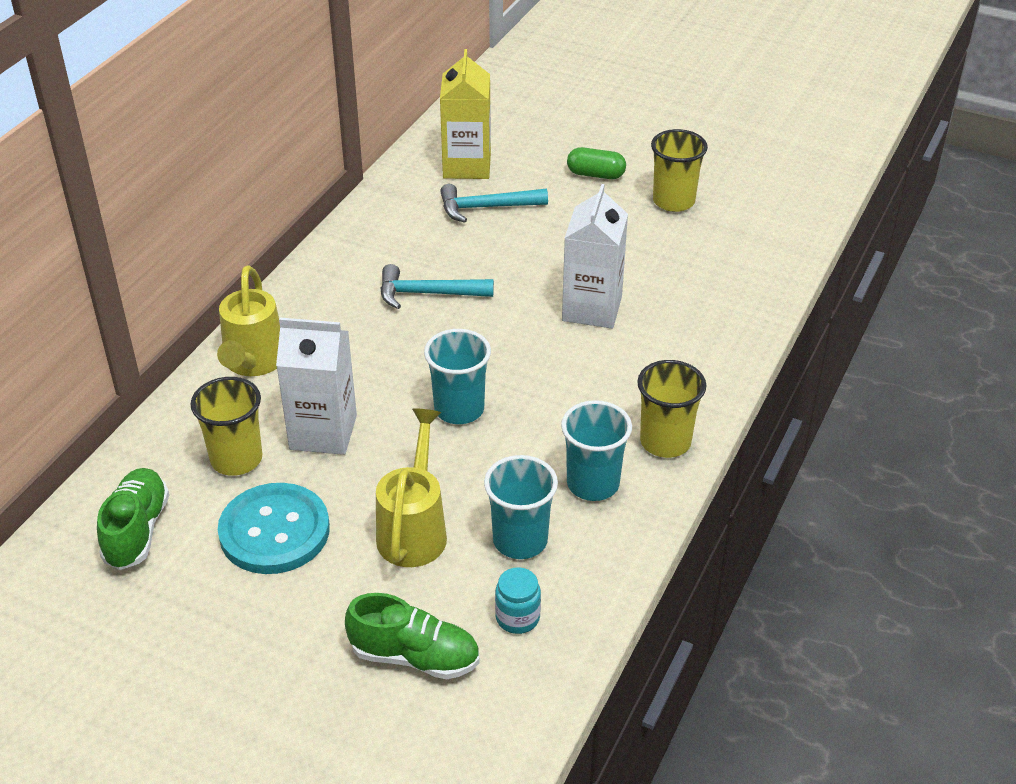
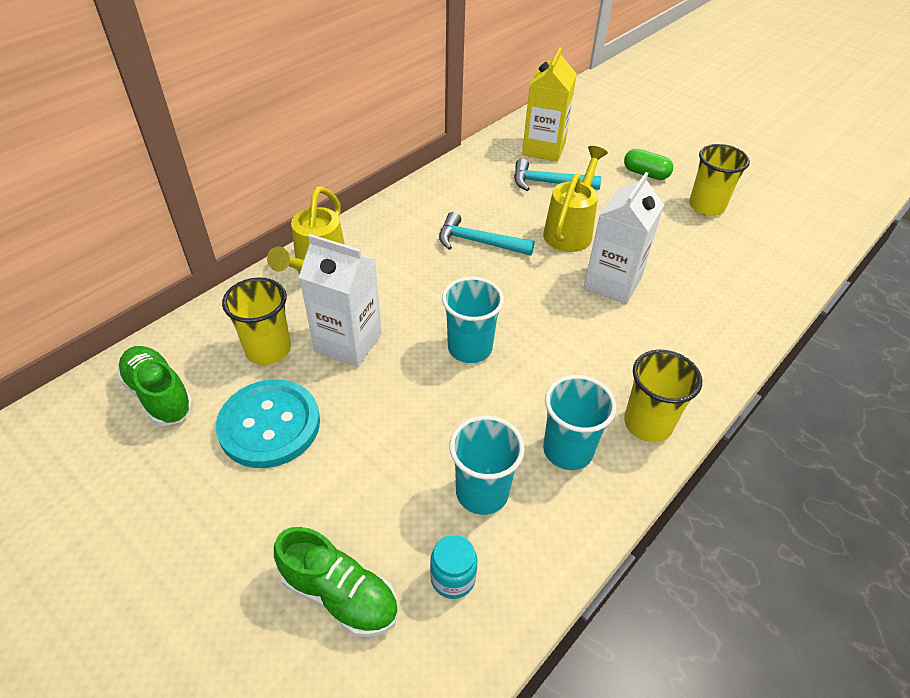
camera: 15 degrees right, 5 degrees up
(137, 531) = (159, 395): green shoe -> green shoe turned 60 degrees counterclockwise
(414, 529) = (389, 455): yellow watering can -> yellow watering can (570, 230)

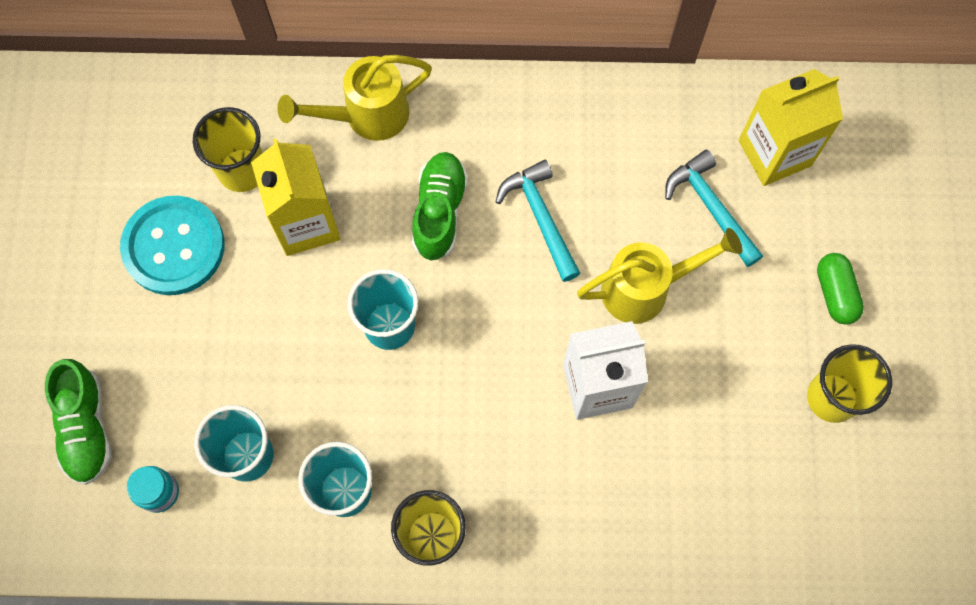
camera: 50 degrees right, 25 degrees up
(159, 395) = (130, 141): green shoe -> green shoe (439, 212)
(348, 342) = (306, 223): white carton -> yellow carton

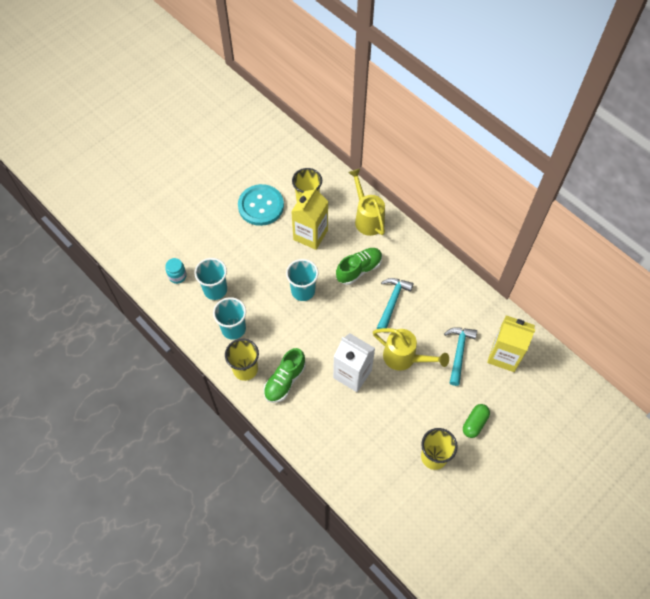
camera: 45 degrees right, 10 degrees down
(86, 427) = (177, 237): green shoe -> green shoe (285, 381)
(367, 116) = (367, 218): yellow watering can -> yellow watering can turned 45 degrees clockwise

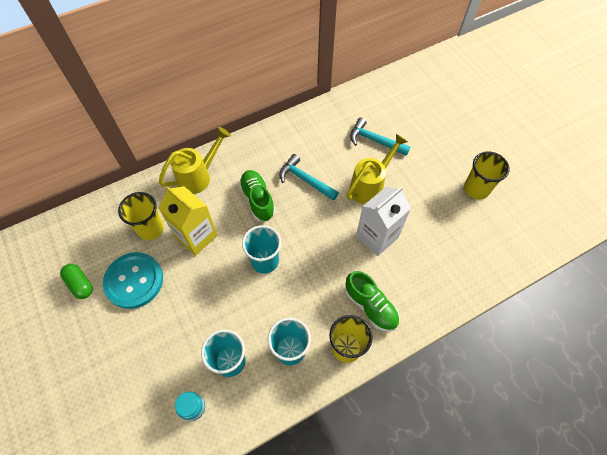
camera: 75 degrees left, 0 degrees up
(367, 218) = (198, 176): yellow watering can -> yellow watering can turned 150 degrees clockwise
(474, 423) = (448, 148): green capsule -> green capsule (80, 284)
(504, 355) = (386, 108): yellow carton -> none

